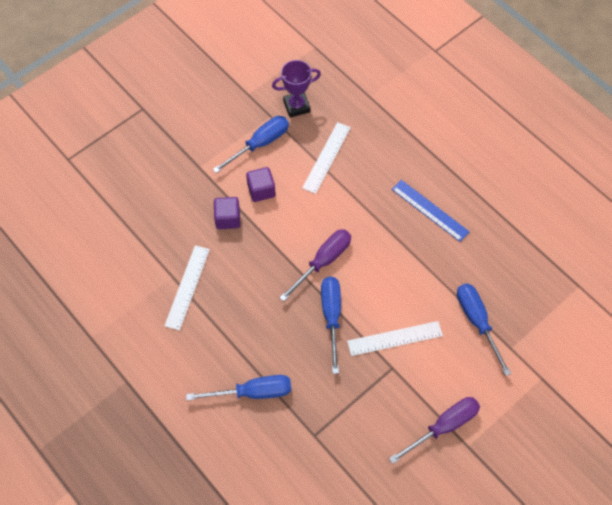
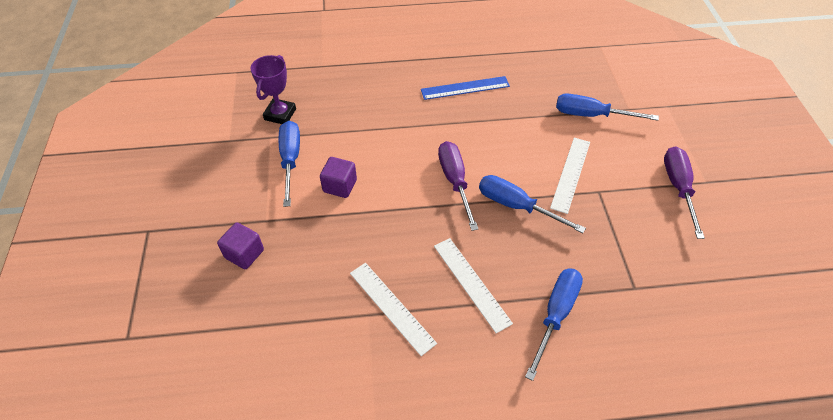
camera: 55 degrees left, 10 degrees down
(228, 219) = (345, 228): purple cube -> purple cube (244, 254)
(327, 157) = (352, 122): white ruler -> white ruler (471, 283)

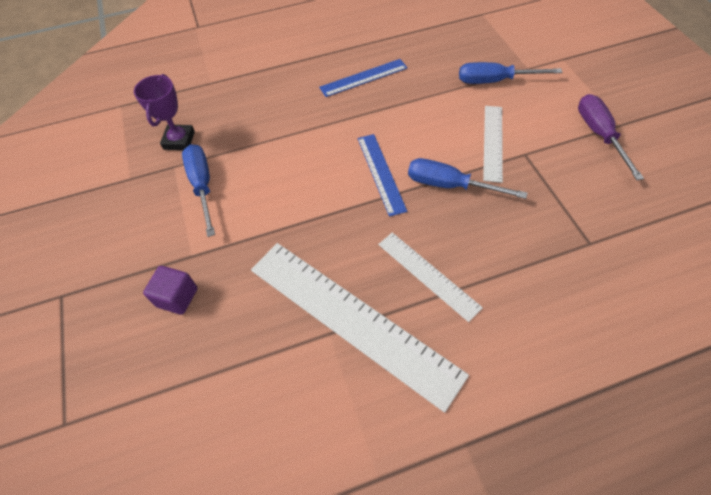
camera: 10 degrees left, 5 degrees up
(340, 186) = (262, 202): purple cube -> none
(392, 307) = (352, 319): white ruler -> white ruler, size x1.91
(455, 181) = (380, 173): purple screwdriver -> blue ruler
(555, 315) = (522, 288): blue screwdriver -> none

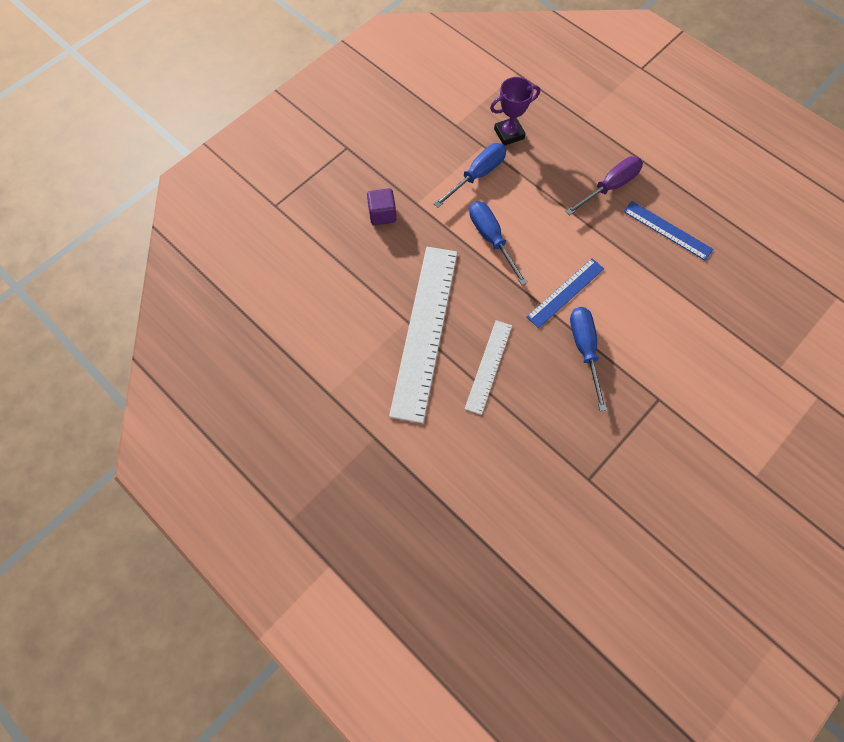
camera: 60 degrees right, 10 degrees up
(493, 142) = (656, 368): white ruler -> none
(495, 81) = (739, 343): blue screwdriver -> blue screwdriver (491, 239)
(599, 135) = (725, 458): purple screwdriver -> purple screwdriver (609, 187)

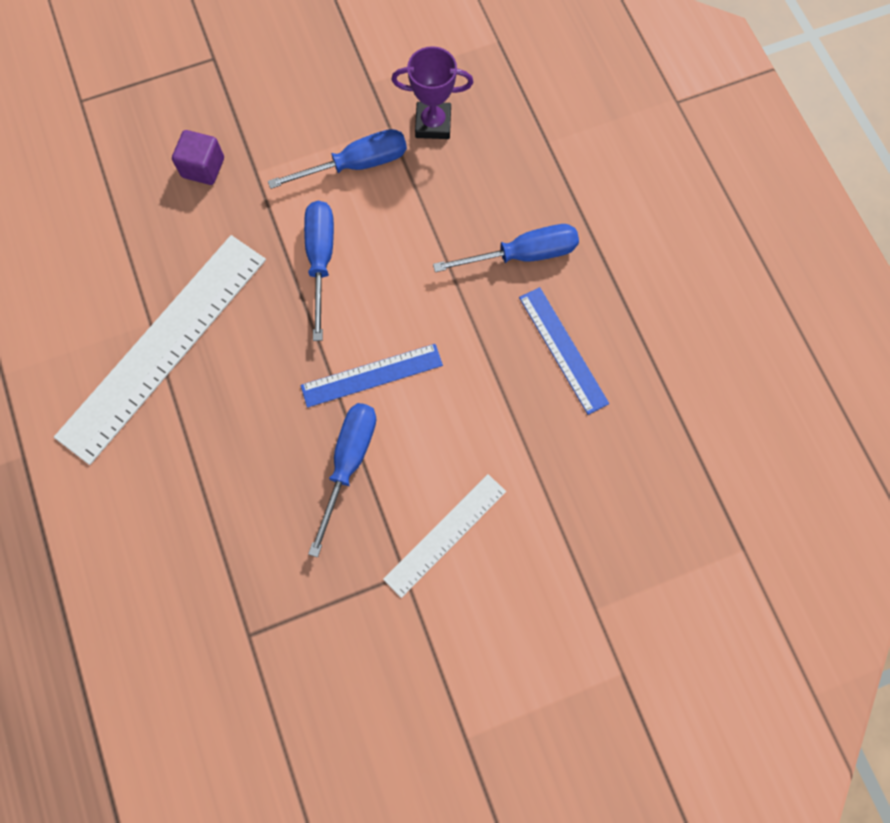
camera: 25 degrees right, 5 degrees up
(489, 366) = (214, 429): white ruler -> white ruler (445, 535)
(609, 187) = (522, 255): purple screwdriver -> blue screwdriver

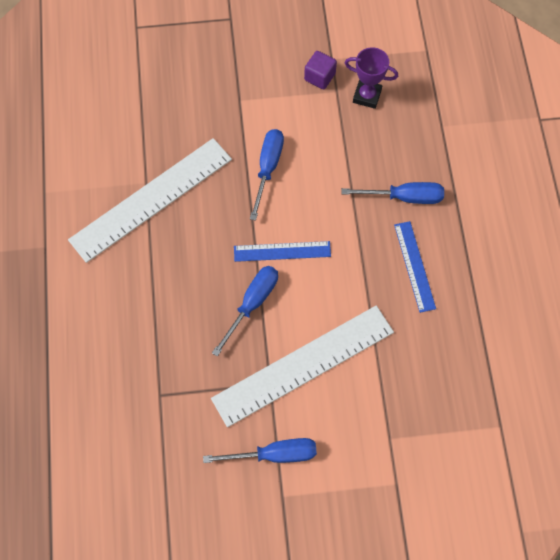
camera: 15 degrees right, 5 degrees down
(203, 167) = (206, 89): purple cube -> purple cube (319, 77)
(356, 165) = (307, 111): blue screwdriver -> blue screwdriver (274, 454)
(445, 535) = (303, 365): white ruler -> white ruler, size x1.91

